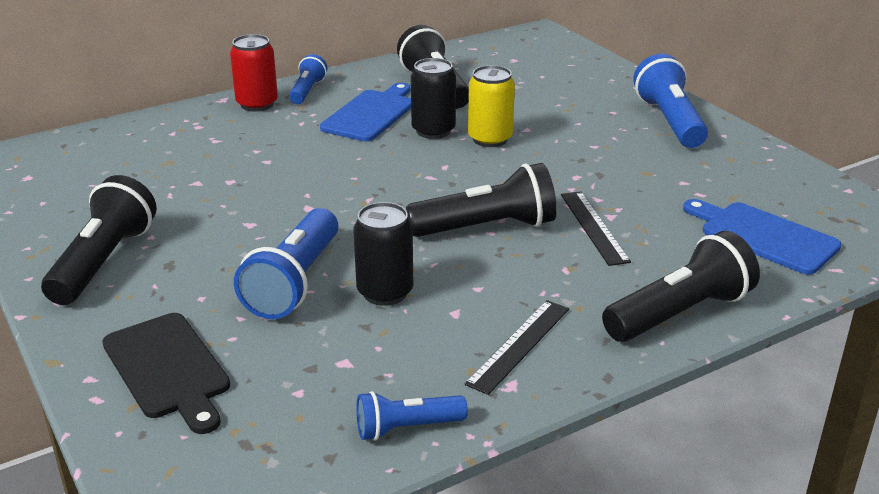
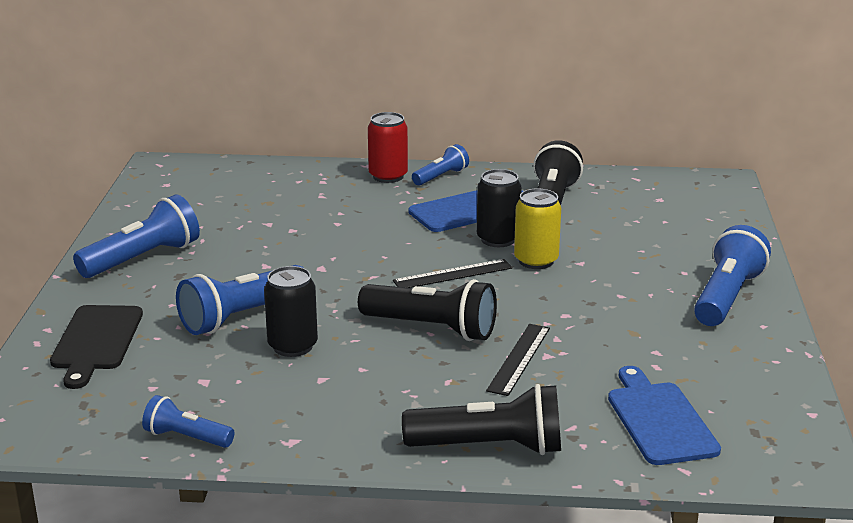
camera: 35 degrees right, 5 degrees down
(104, 262) = (143, 258): black flashlight -> blue flashlight
(519, 345) = (334, 418): black ruler -> black ruler (453, 274)

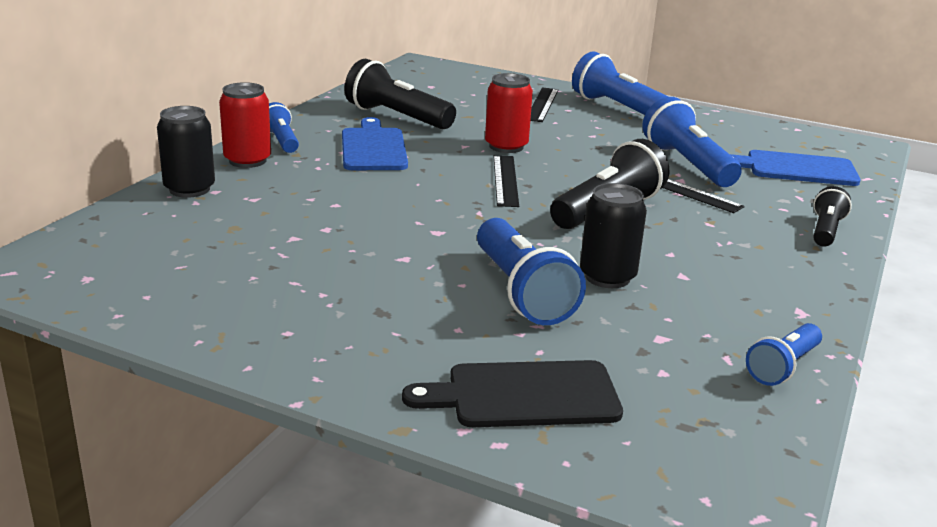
camera: 70 degrees left, 0 degrees up
(96, 341) = (524, 395): black cutting board -> black cutting board turned 150 degrees clockwise
(143, 258) = (309, 328): blue flashlight -> blue flashlight (687, 164)
(490, 447) = (826, 230): black flashlight -> black flashlight, size x0.58
(498, 239) = (449, 150): black can -> black can (189, 189)
(536, 261) = (506, 146): yellow can -> red can
(680, 257) = (542, 104): none -> black ruler

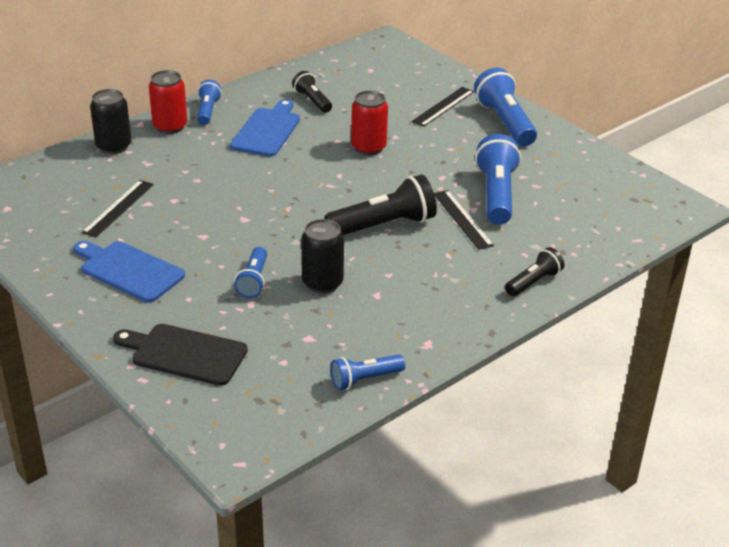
camera: 25 degrees right, 10 degrees up
(397, 117) = (312, 101): black flashlight -> black flashlight, size x0.58
(505, 180) = (335, 182): black ruler -> black ruler (118, 208)
(522, 292) = (253, 281): blue flashlight -> blue flashlight, size x0.58
(796, 169) = (585, 217): blue cutting board -> blue cutting board (129, 270)

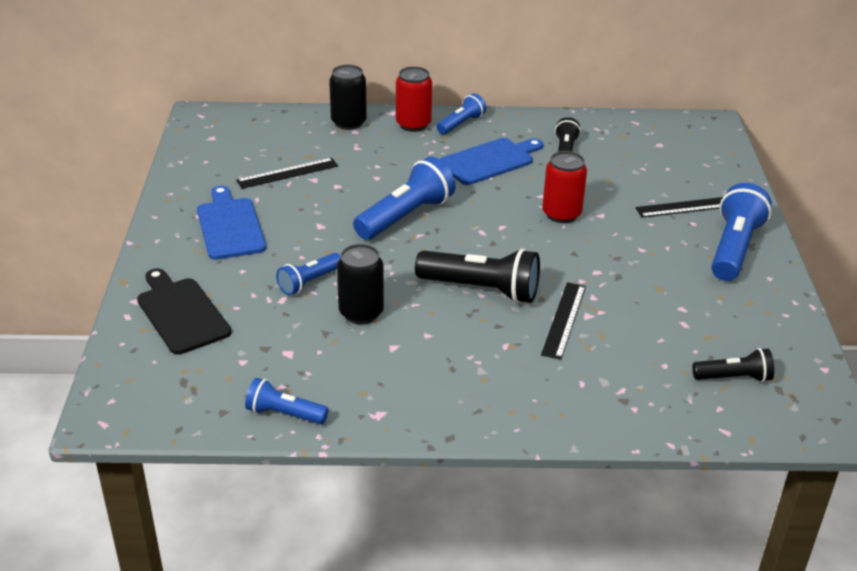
camera: 40 degrees right, 0 degrees up
(496, 194) = (630, 313): blue flashlight -> blue flashlight (406, 216)
(533, 282) = (554, 414): black flashlight -> black flashlight (734, 378)

